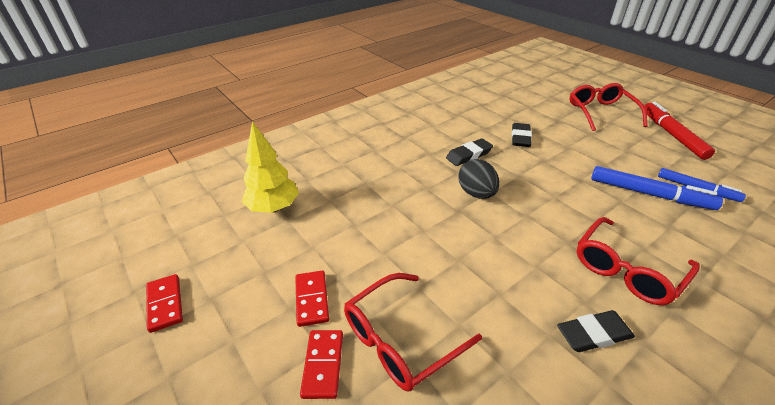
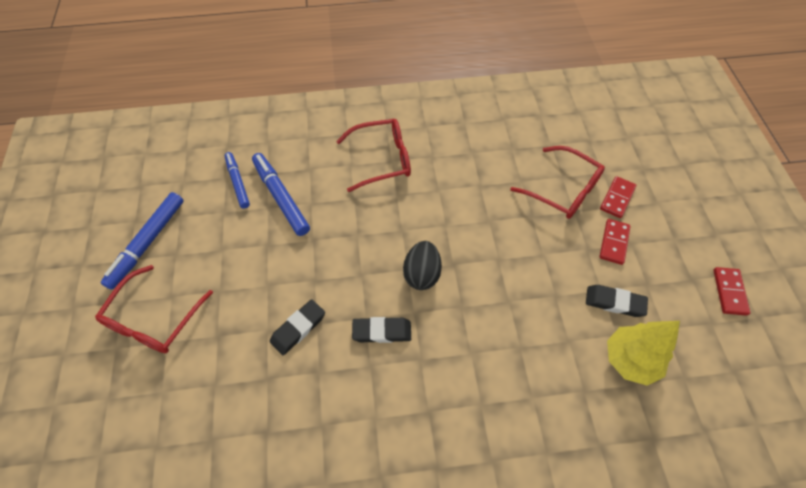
camera: 150 degrees left, 20 degrees up
(401, 339) = (563, 190): red glasses -> red glasses turned 45 degrees clockwise
(594, 334) = (447, 141): black eraser -> black eraser (614, 302)
(672, 135) = (147, 243): red marker -> blue marker

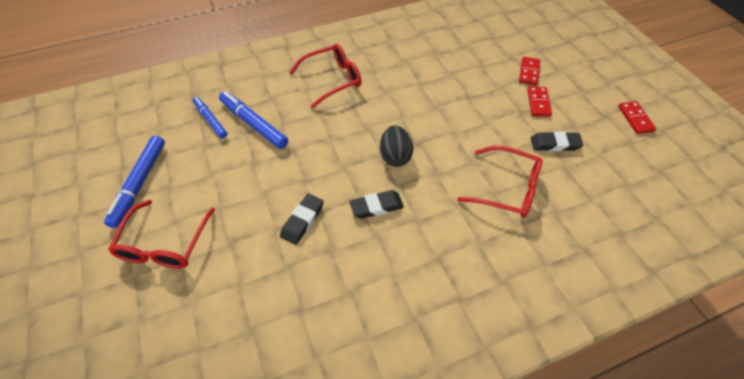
camera: 15 degrees left, 5 degrees down
(563, 190) = (486, 74): red glasses -> red glasses (507, 189)
(630, 360) = (582, 181): yellow tree -> none

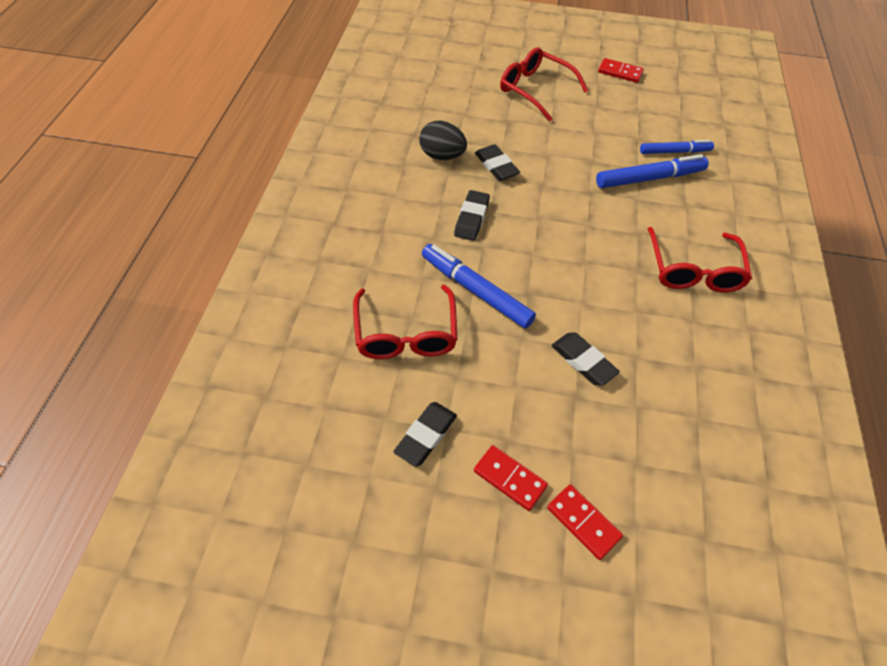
camera: 120 degrees right, 0 degrees up
(139, 184) = (613, 92): blue marker -> blue marker (476, 291)
(395, 156) = (524, 264): black egg -> black egg (442, 156)
(444, 102) = (583, 361): none -> black eraser
(507, 189) = (406, 333): red glasses -> red glasses turned 60 degrees counterclockwise
(635, 119) = (385, 598): red domino -> red domino (620, 72)

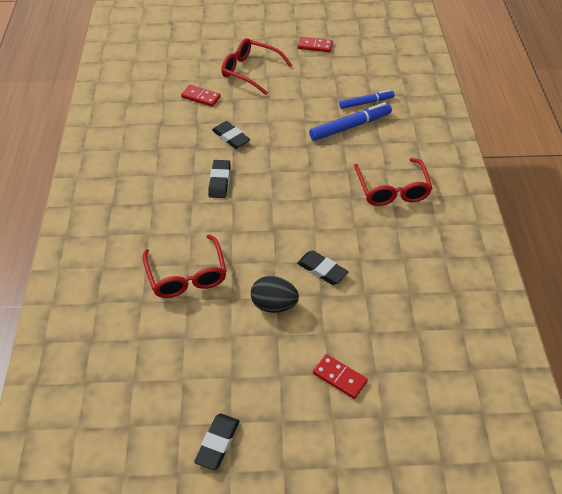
camera: 10 degrees left, 5 degrees down
(426, 436) = (217, 343): black eraser -> black eraser (217, 443)
(442, 156) = (186, 137): black egg -> black egg (274, 305)
(476, 291) = (233, 235): blue marker -> none
(509, 479) = (283, 360): red domino -> red domino (201, 97)

